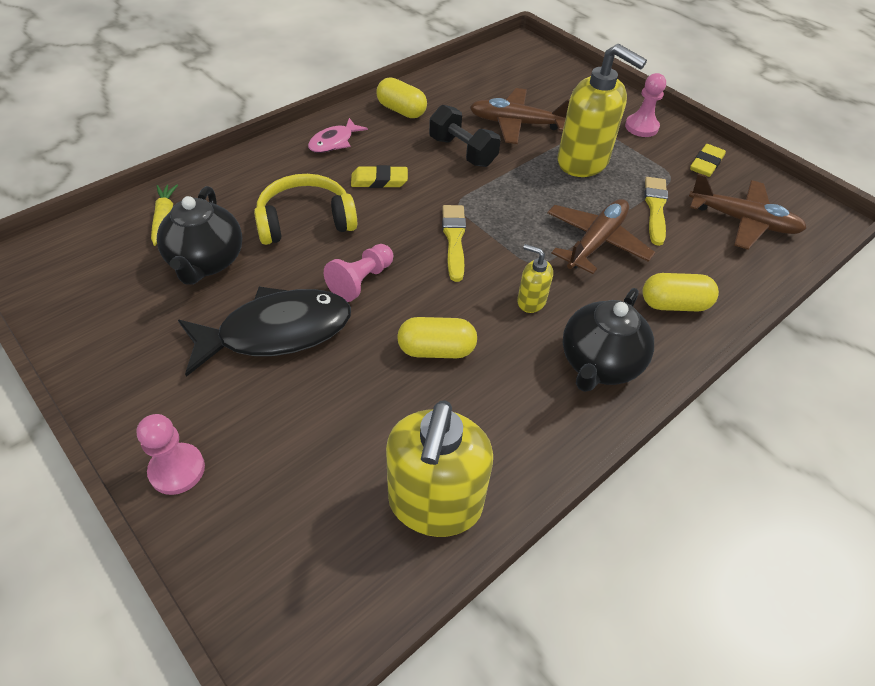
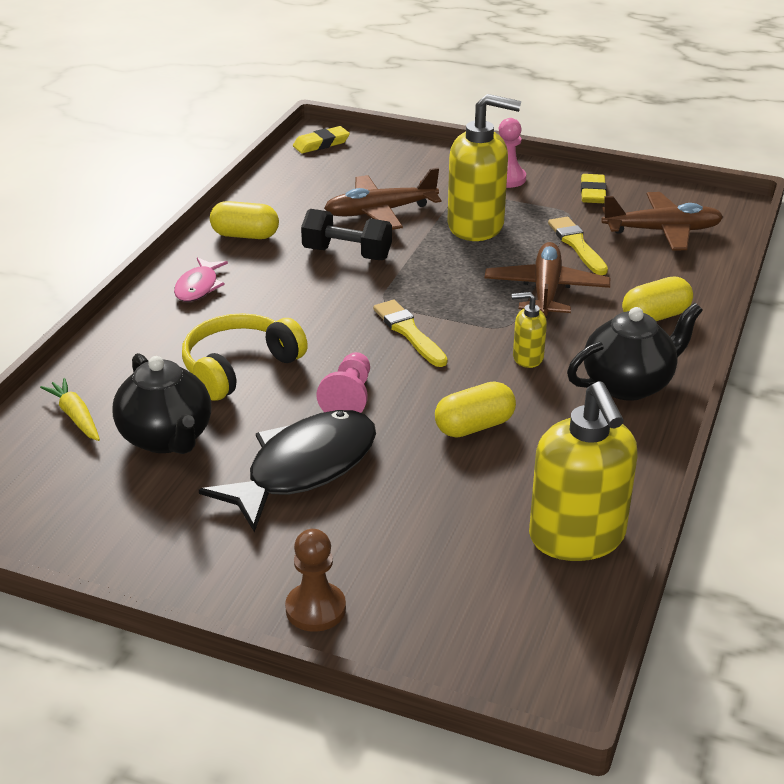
camera: 25 degrees left, 15 degrees down
(177, 470) = (315, 609): pink pawn -> brown pawn
(379, 180) = (283, 306): yellow eraser -> yellow eraser (321, 144)
(599, 364) = (628, 384): black teapot -> black teapot turned 120 degrees counterclockwise

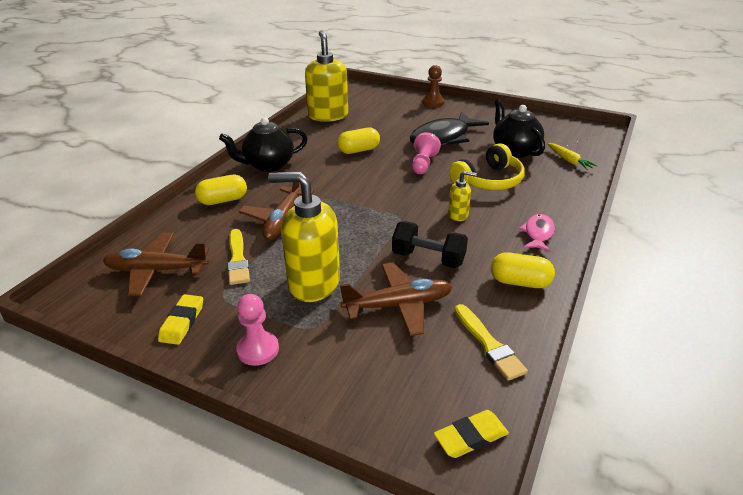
camera: 175 degrees left, 0 degrees up
(409, 332) = (386, 196): yellow brush -> yellow brush (489, 344)
(527, 358) = (317, 180): yellow soap dispenser -> yellow soap dispenser (458, 215)

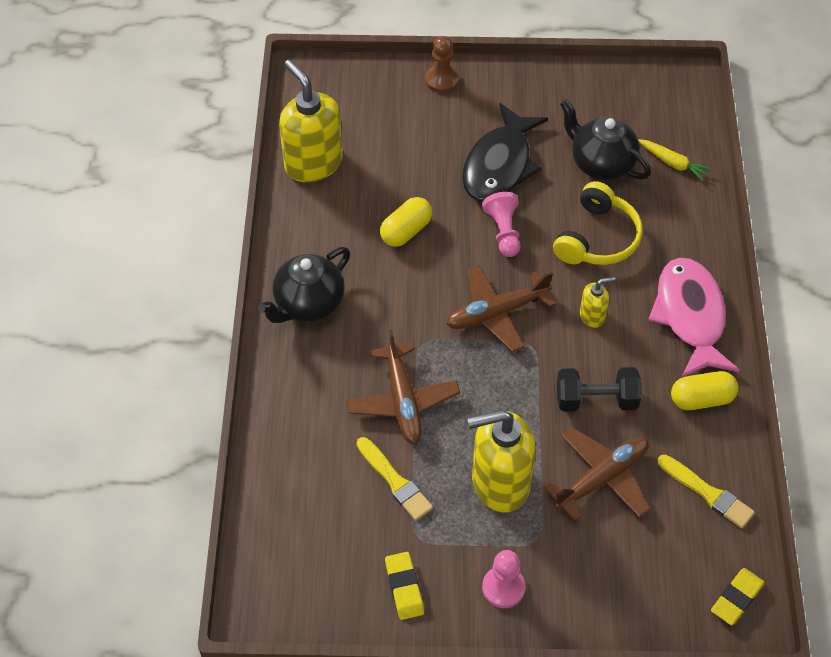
camera: 25 degrees left, 20 degrees up
(156, 270) = (318, 533): brown plane -> brown plane (496, 313)
(223, 200) = (302, 393): yellow capsule -> none
(538, 234) = (690, 316): pink fish -> pink fish, size x1.95

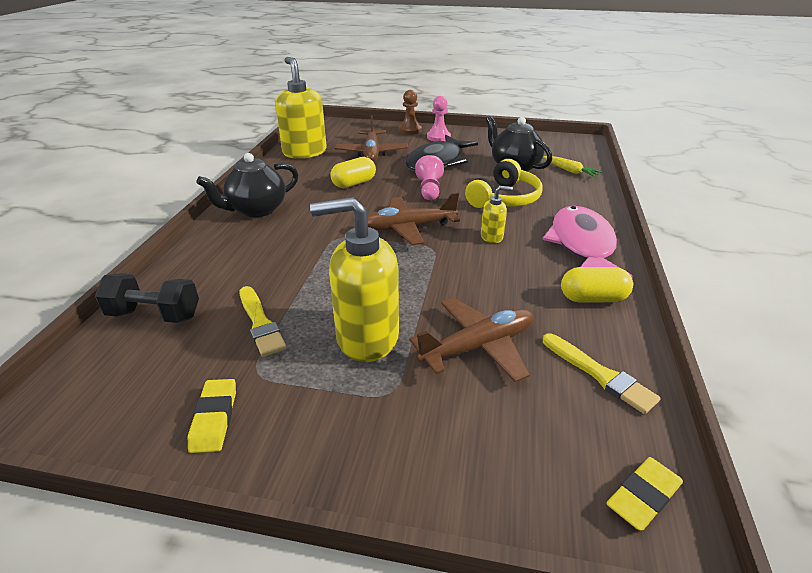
camera: 10 degrees right, 20 degrees down
(403, 401) = (300, 269): brown plane -> brown plane (371, 153)
(503, 588) = (331, 436): pink pawn -> pink pawn (438, 137)
(596, 400) = (484, 288): black dumbbell -> black dumbbell (154, 315)

